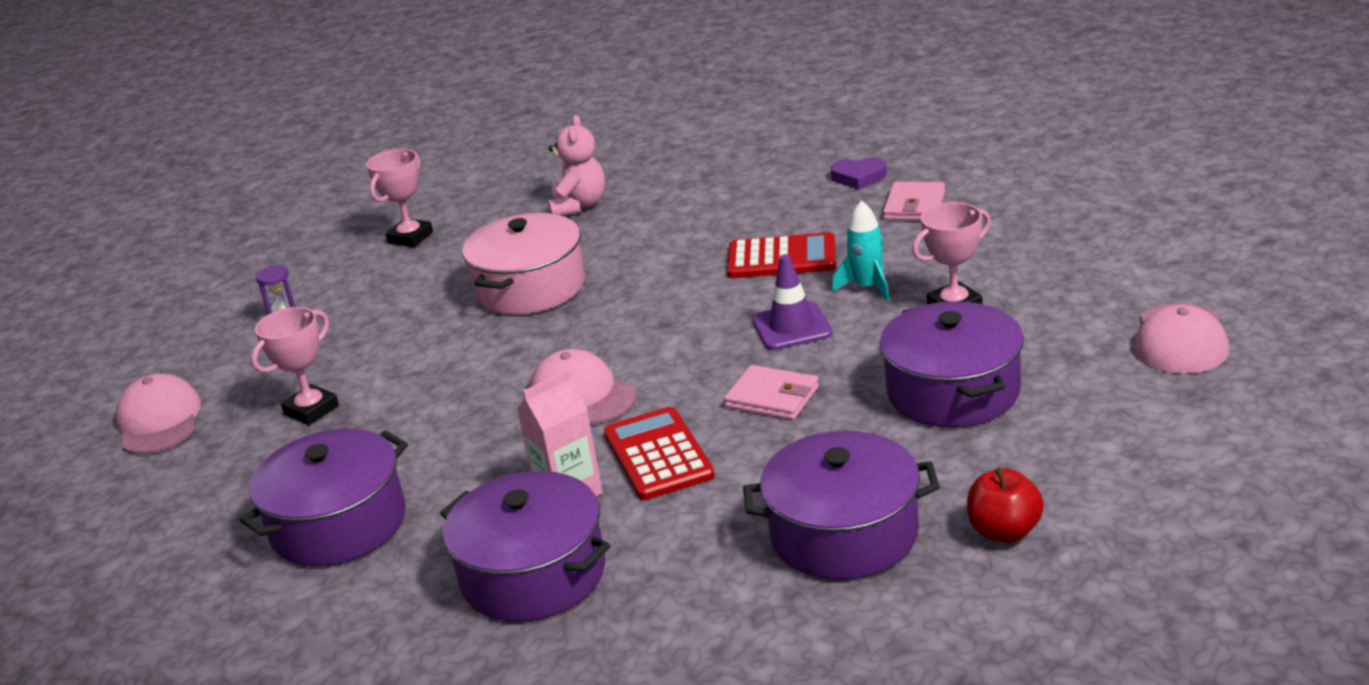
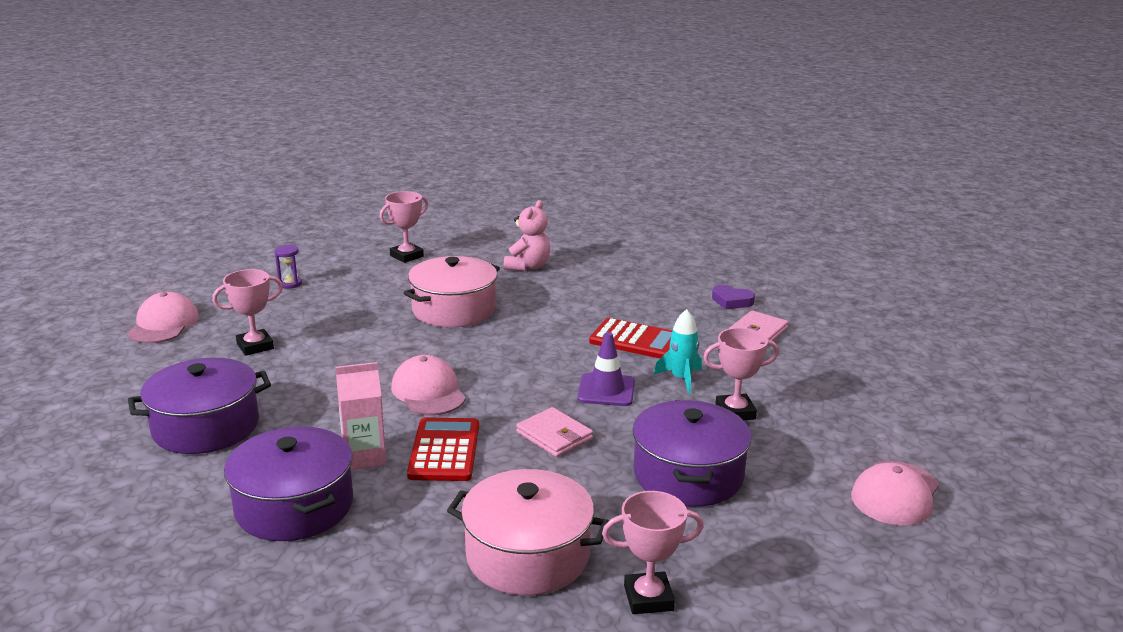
camera: 15 degrees right, 5 degrees down
(844, 533) = (527, 555): purple pot -> pink pot
(1004, 531) = (648, 598): red apple -> pink trophy

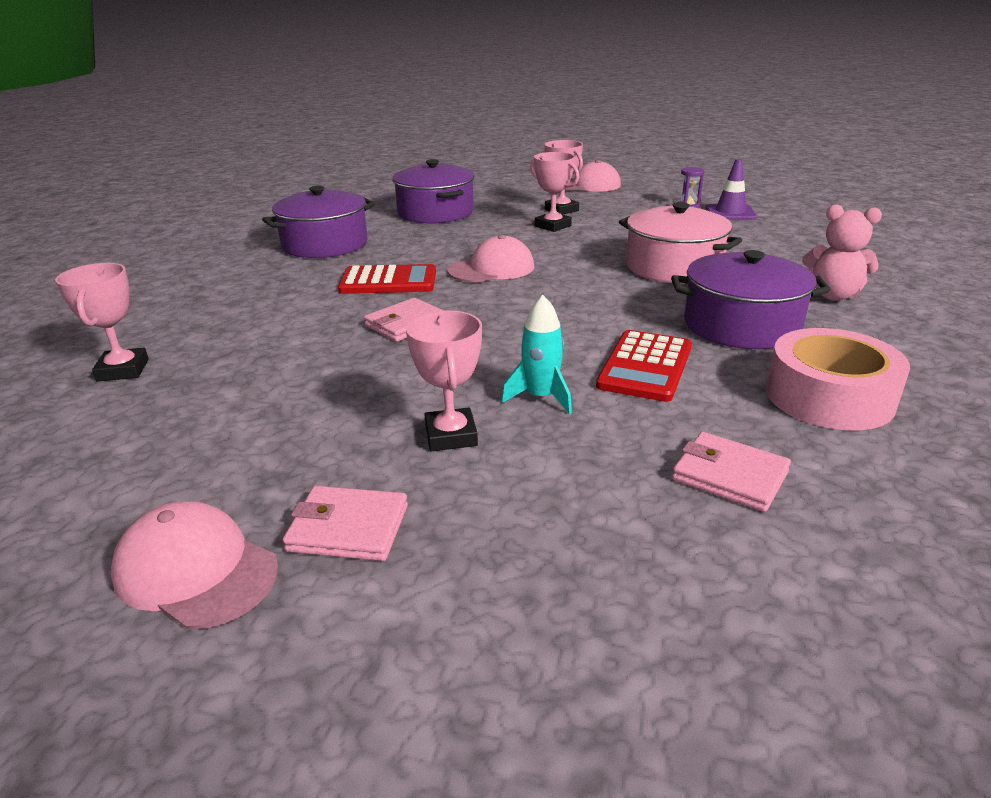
camera: 90 degrees right, 5 degrees up
(364, 457) = (385, 257): pink carton -> none
(407, 256) = (797, 238): pink trophy -> pink trophy (552, 226)
(527, 555) = (218, 319): pink pot -> none
(606, 390) = (503, 348): purple traffic cone -> purple traffic cone (730, 213)
(671, 294) = (829, 396): none -> pink tape
(688, 475) = (310, 395): purple pot -> purple pot (741, 325)
(731, 301) = (847, 455): purple heart -> none
(840, 444) = (348, 528): none -> pink wallet

